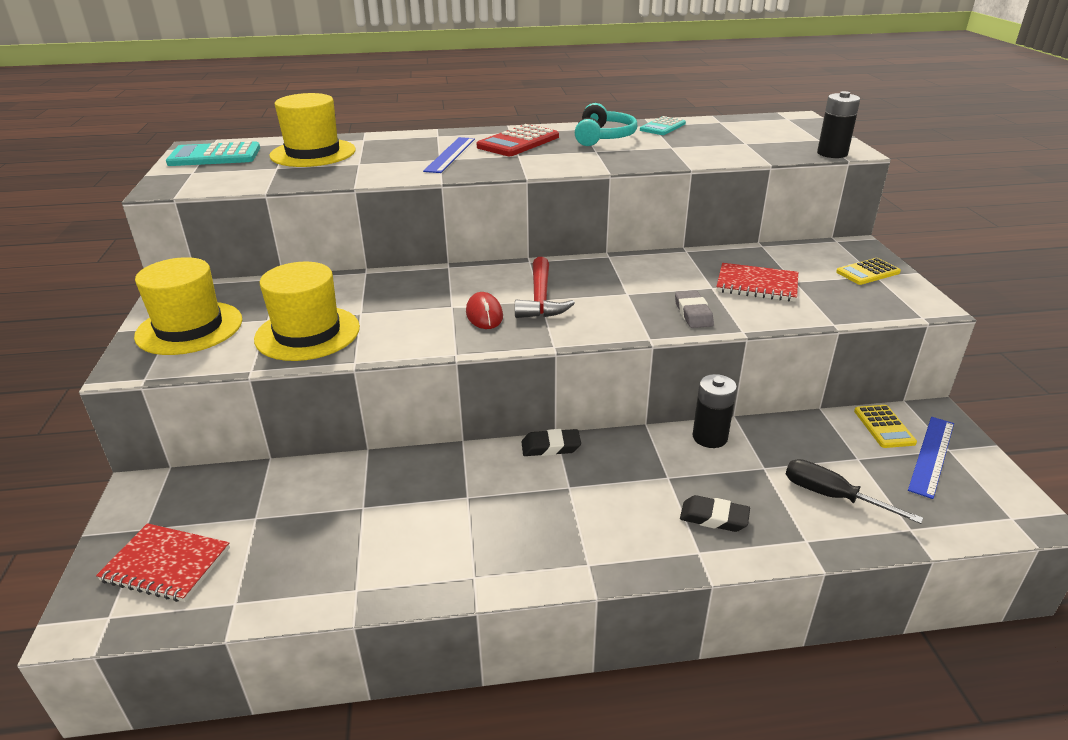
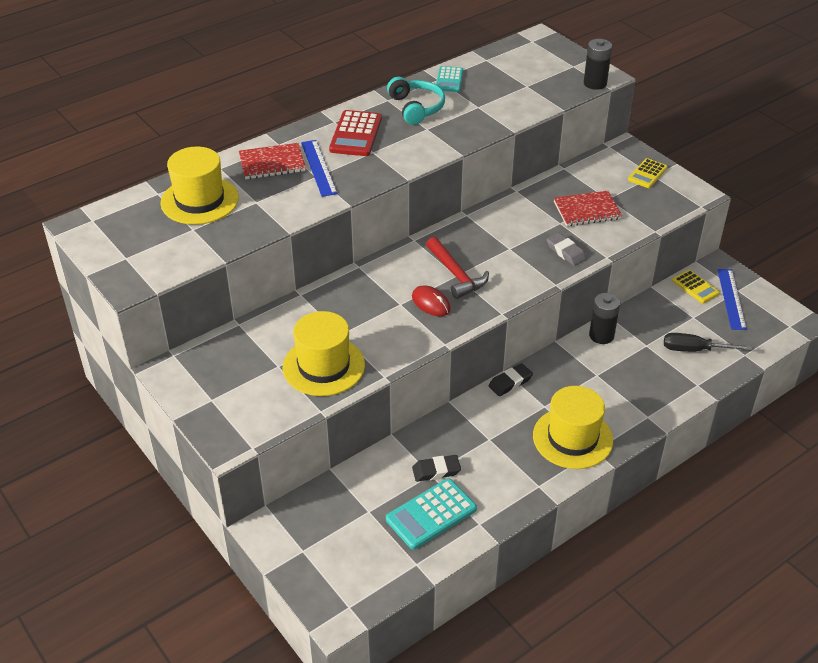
camera: 30 degrees left, 10 degrees up
(166, 565) = (346, 564): red notebook -> red notebook (272, 163)
(189, 328) = (228, 396): yellow hat -> yellow hat (572, 438)
(215, 156) = (115, 231): turquoise calculator -> turquoise calculator (431, 514)
(714, 518) = (641, 391): black eraser -> black eraser (436, 471)

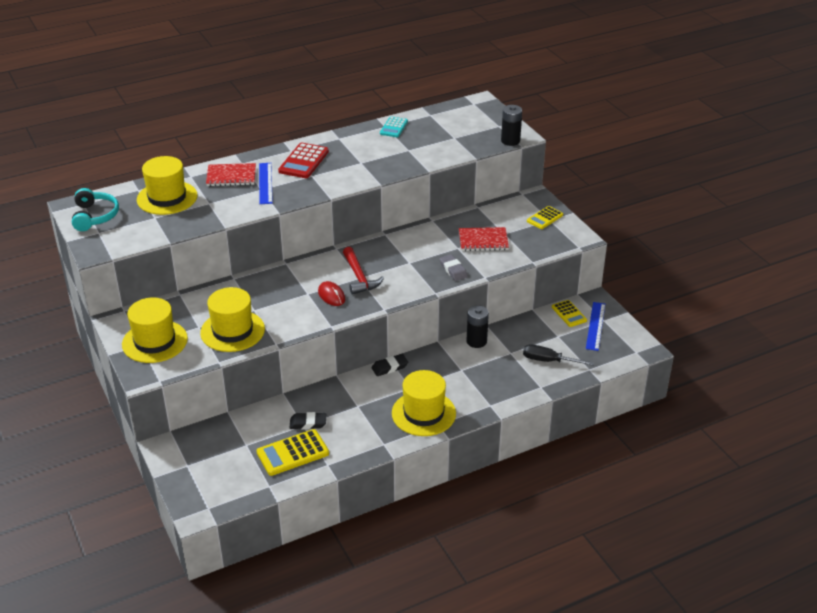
camera: 10 degrees right, 5 degrees down
(228, 393) = (155, 341): none -> yellow hat
(416, 108) = (359, 146): turquoise headphones -> turquoise headphones (95, 216)
(431, 514) = (293, 453): turquoise calculator -> yellow calculator

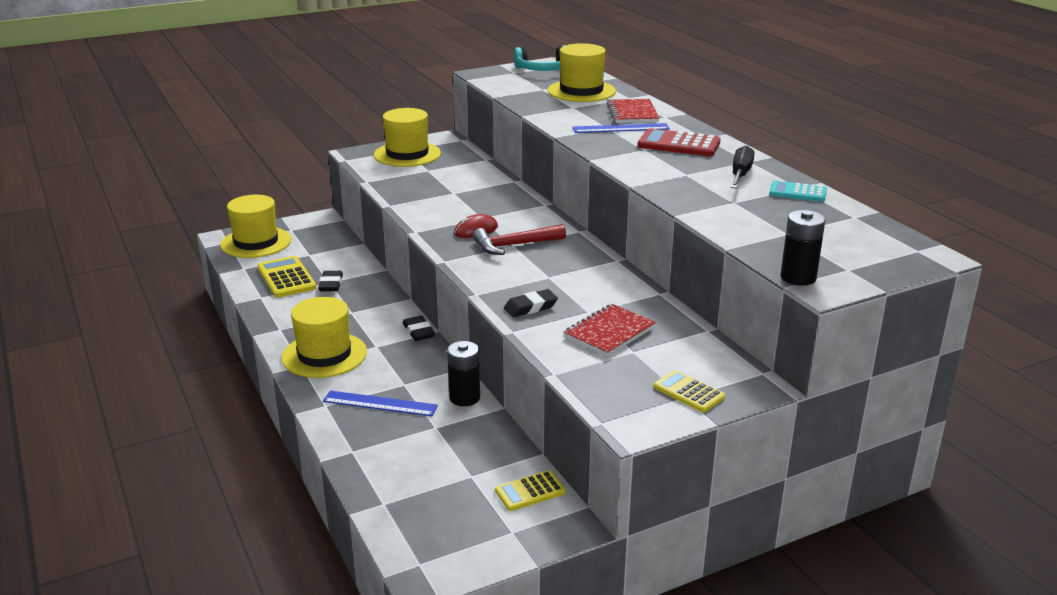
camera: 90 degrees right, 10 degrees down
(232, 331) = (417, 185): yellow hat -> yellow hat (256, 242)
(453, 270) = (530, 307): grey eraser -> black eraser
(483, 241) = (609, 332): red notebook -> red notebook turned 45 degrees clockwise
(548, 361) = (410, 462): black screwdriver -> black screwdriver (740, 174)
(595, 326) = (496, 520): blue ruler -> blue ruler (380, 403)

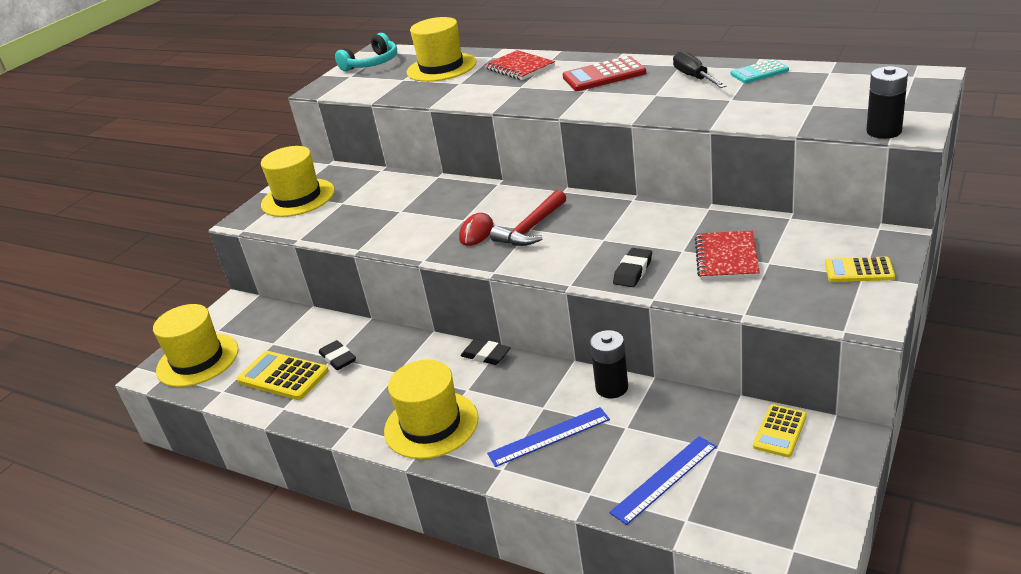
camera: 30 degrees left, 5 degrees up
(620, 128) = (534, 83): blue ruler -> blue ruler (664, 479)

